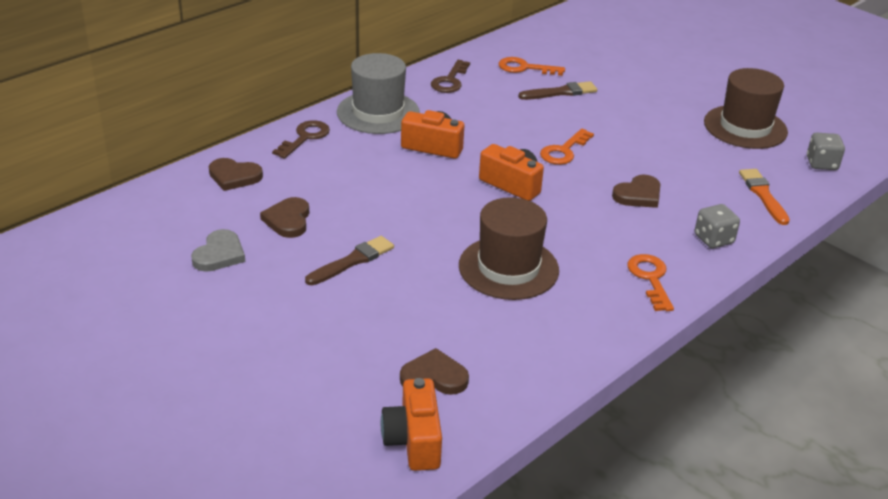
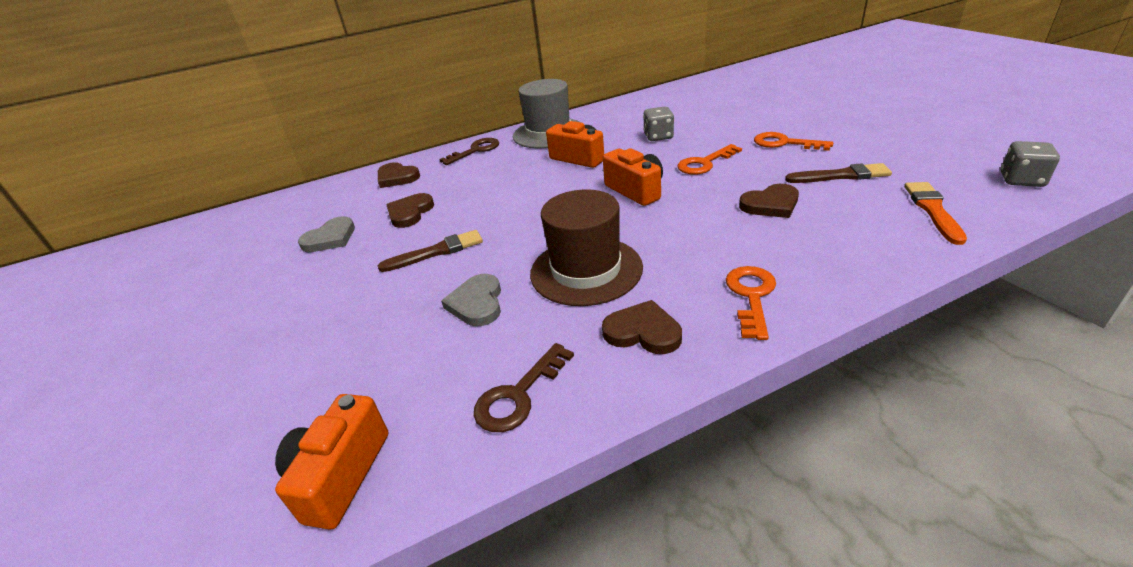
camera: 25 degrees right, 0 degrees up
(429, 306) = (477, 303): none -> grey heart
(434, 377) = (424, 389): brown heart -> brown heart (643, 332)
(450, 81) = (625, 111): brown key -> brown key (518, 395)
(525, 68) = (699, 101): orange key -> orange key (784, 143)
(560, 92) = (724, 117): brown brush -> brown brush (841, 176)
(713, 239) = (852, 255): grey dice -> grey dice (658, 136)
(745, 127) = (922, 144): brown hat -> none

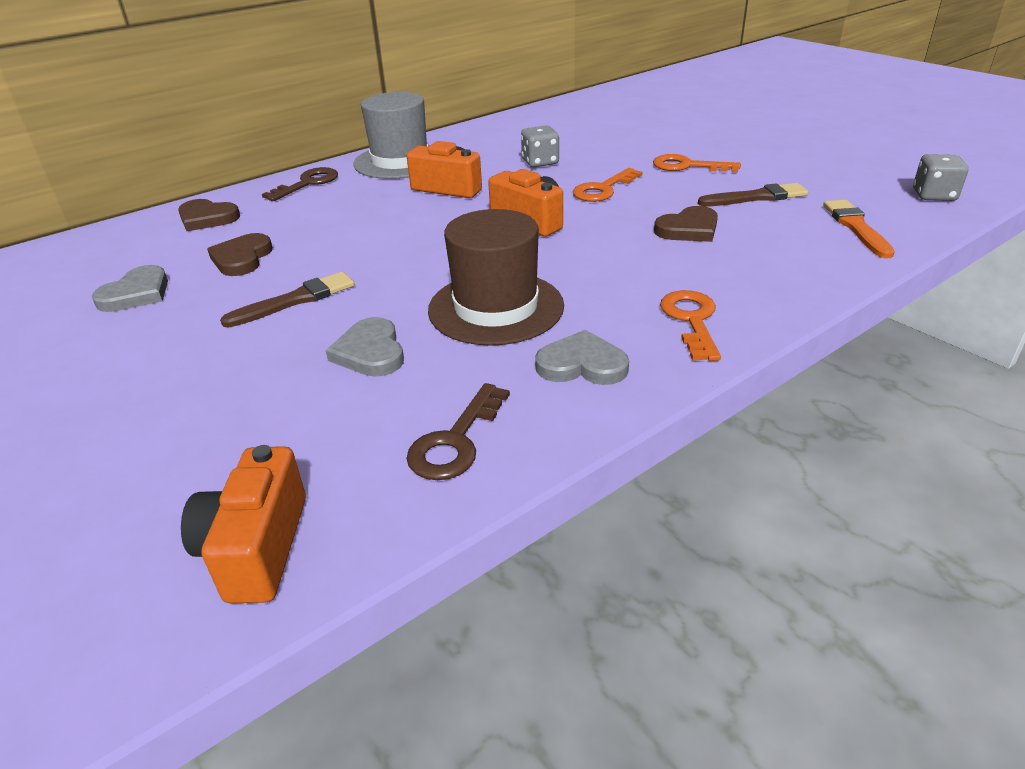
camera: 15 degrees left, 0 degrees up
(643, 332) = (582, 364): brown heart -> grey heart

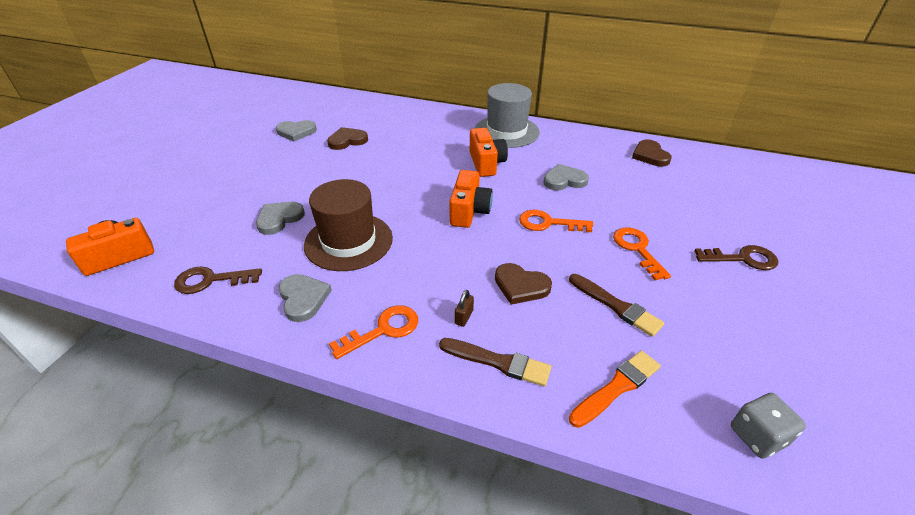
camera: 55 degrees right, 5 degrees up
(207, 218) = (381, 112): brown heart -> brown heart (650, 155)
(295, 300) = (316, 175): brown brush -> brown brush (498, 362)
(308, 183) = (446, 118): brown key -> brown key (742, 259)
(540, 162) = (564, 180): grey dice -> grey heart
(710, 269) = (464, 317): none -> brown padlock

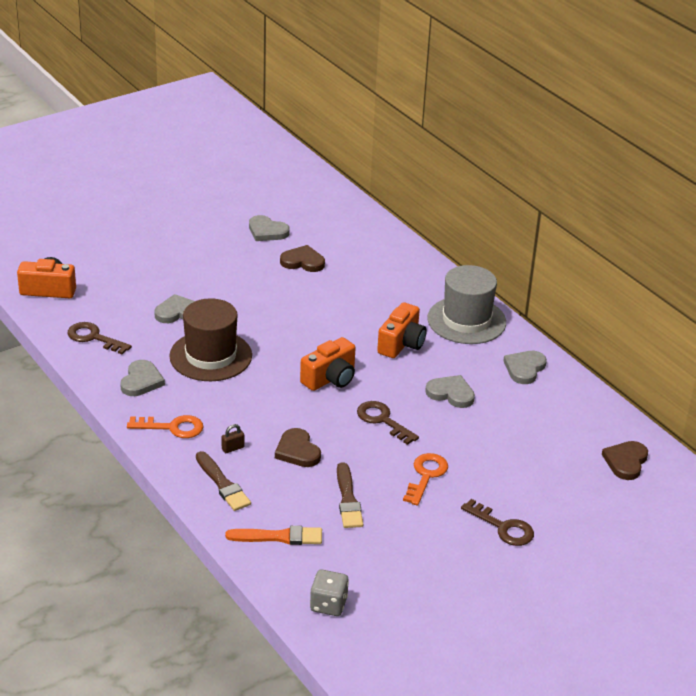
camera: 35 degrees right, 5 degrees down
(548, 223) = (383, 420): orange key -> brown key
(582, 144) = (524, 368): none -> grey heart
(650, 155) = (575, 412): brown heart -> brown heart (625, 462)

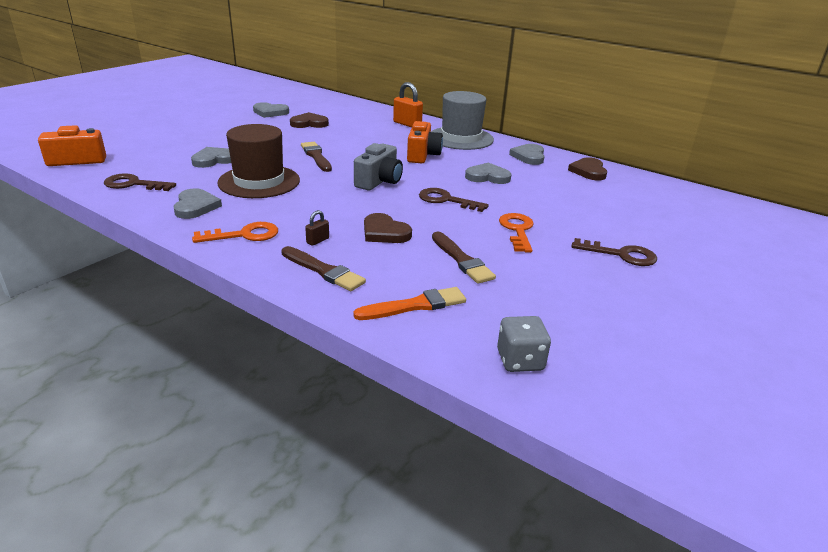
camera: 20 degrees left, 5 degrees down
(284, 325) = (316, 156): none -> brown brush
(330, 378) = (379, 181): orange camera -> grey camera
(418, 282) = (407, 124): none -> orange padlock
(625, 462) = (662, 196): brown heart -> brown heart (588, 171)

